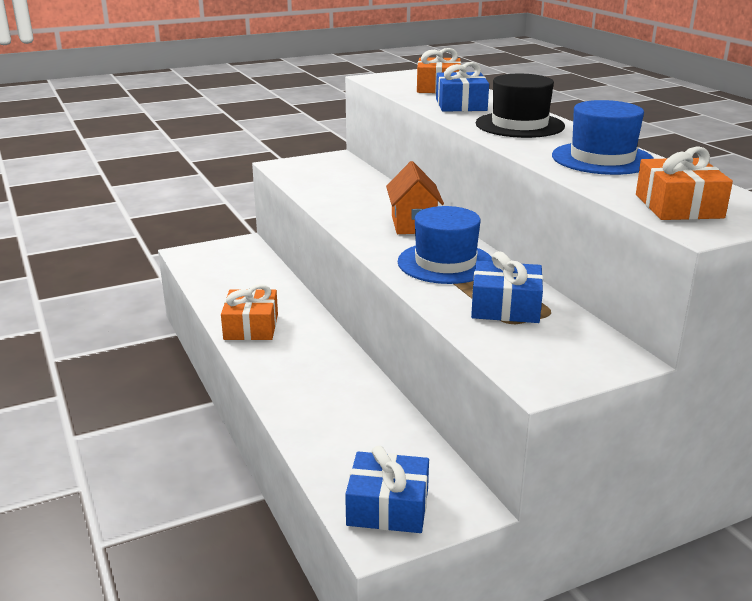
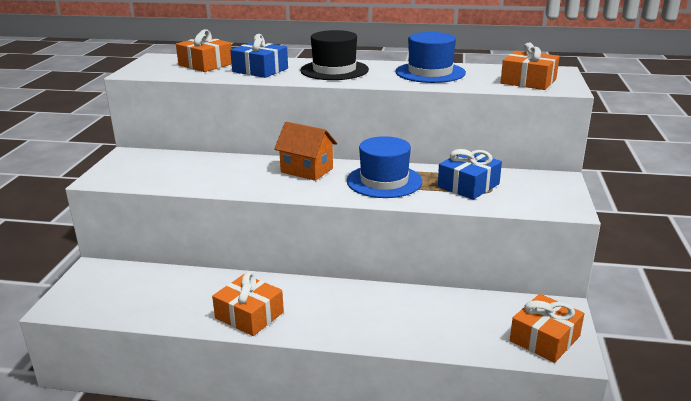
camera: 55 degrees left, 0 degrees up
(388, 507) = (544, 338): blue gift -> orange gift

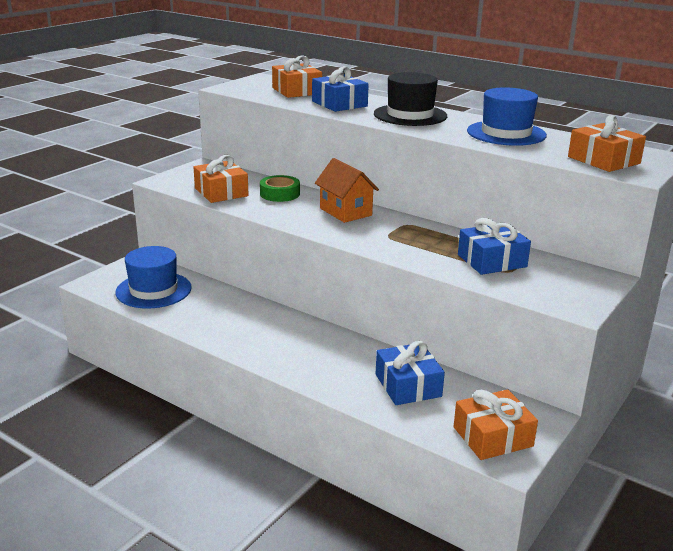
camera: 25 degrees right, 0 degrees up
(230, 167) = (280, 194): none -> green tape
(249, 315) = (233, 333): orange gift -> orange gift (221, 192)
(384, 181) = (409, 237): blue hat -> blue hat (153, 290)
(443, 315) = (408, 385): none -> blue gift

